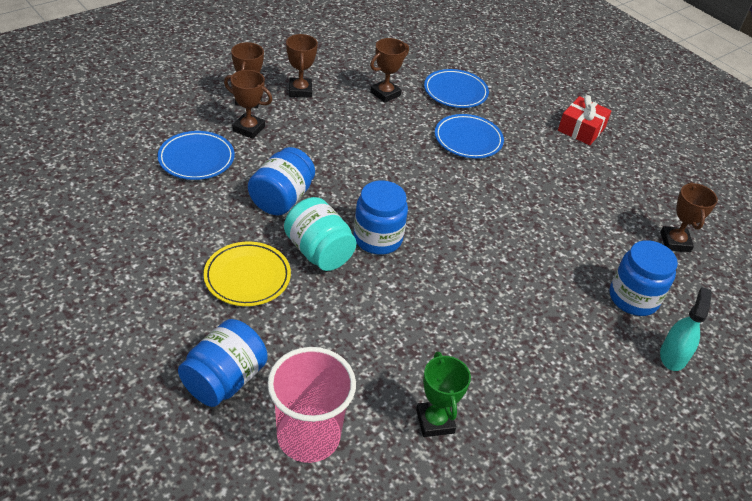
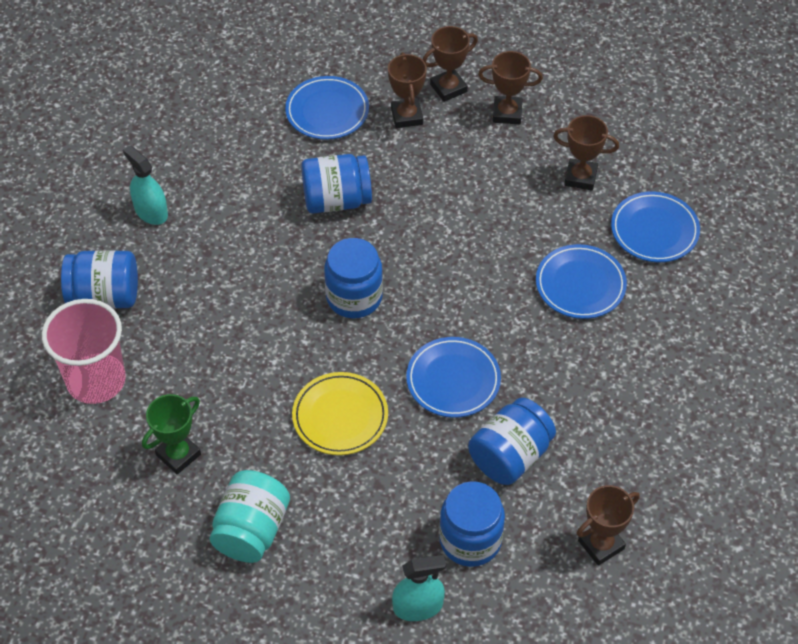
camera: 60 degrees right, 10 degrees up
(171, 301) = (151, 211): none -> turquoise spray bottle
(247, 277) = (221, 239): yellow plate -> yellow plate (340, 416)
(300, 90) = (507, 113): brown trophy -> brown trophy turned 45 degrees clockwise
(319, 252) = (296, 267): turquoise jar -> turquoise jar (251, 530)
(494, 232) = (453, 380): none -> blue plate
(577, 242) = (510, 456): none -> blue jar
(581, 129) = (717, 373): red gift -> none

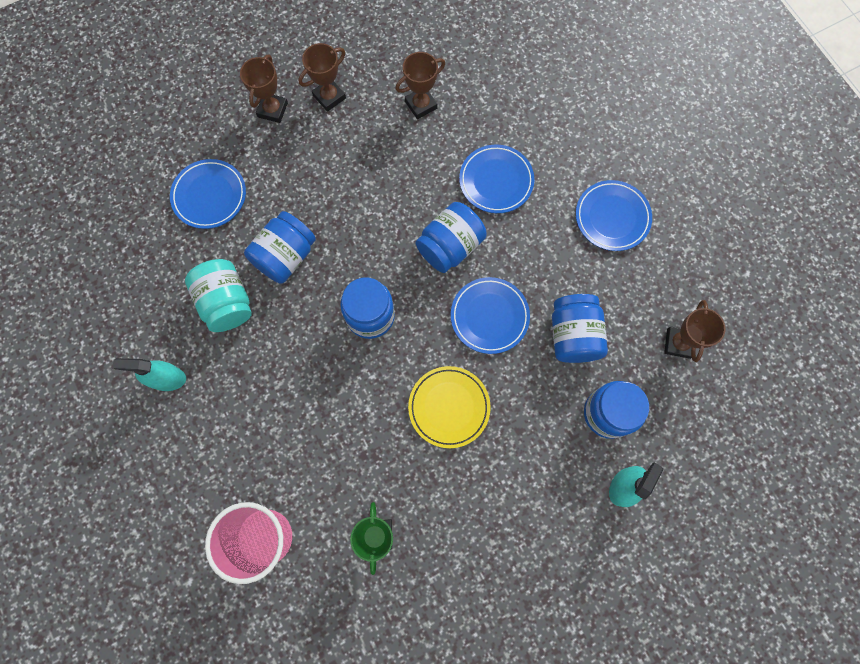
camera: 45 degrees left, 20 degrees up
(105, 296) = (204, 471): blue jar -> blue jar (450, 246)
(251, 530) = (478, 538): turquoise jar -> turquoise jar (226, 302)
(406, 116) = (267, 154): brown trophy -> none
(654, 230) = (500, 104): blue plate -> blue plate (612, 217)

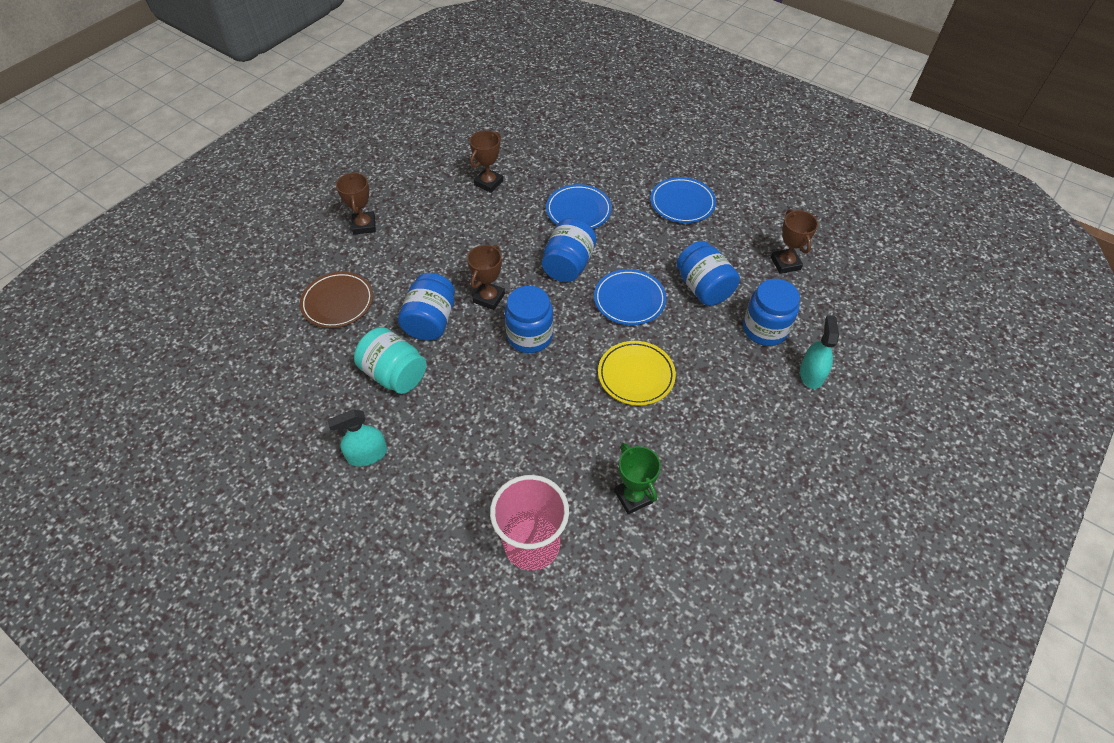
camera: 25 degrees left, 20 degrees down
(209, 196) = (338, 302): blue plate -> brown plate
(329, 97) = (409, 202): brown trophy -> brown trophy (489, 298)

